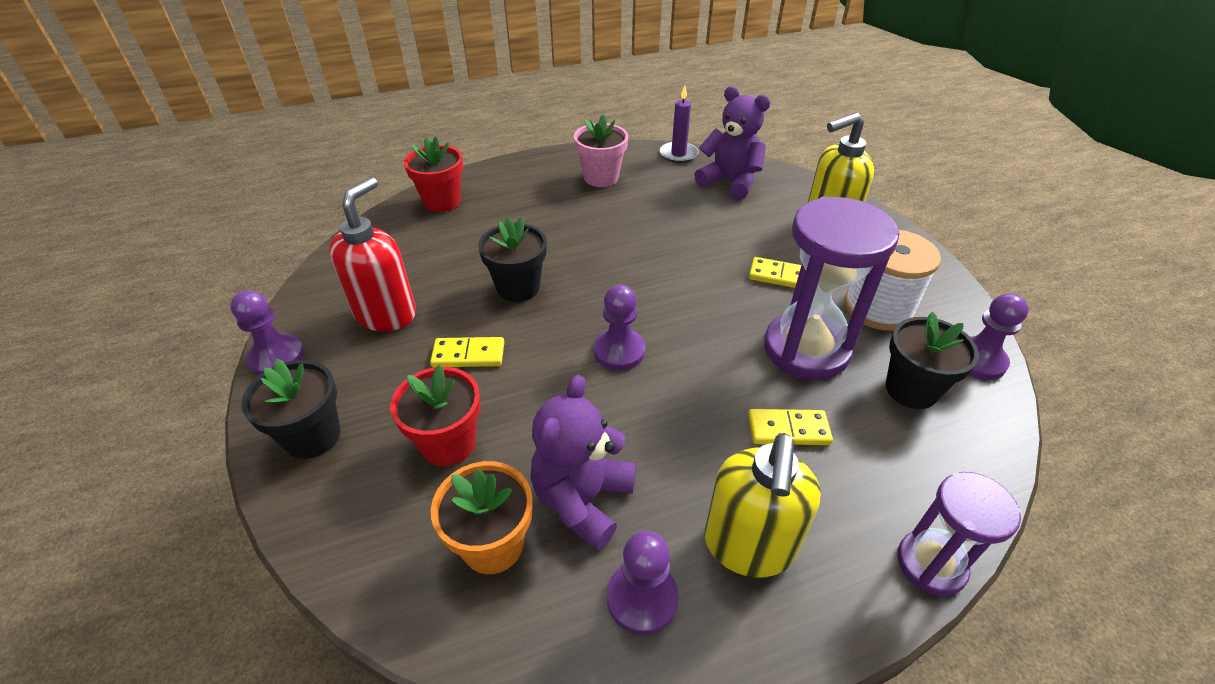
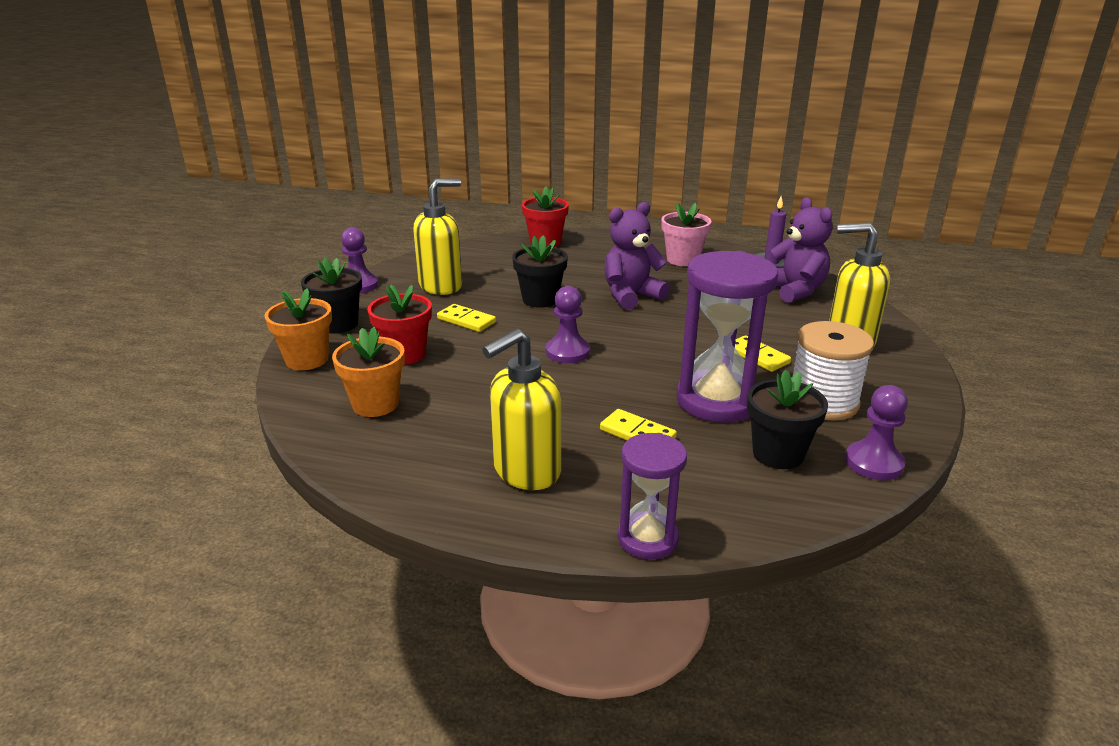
camera: 35 degrees right, 15 degrees down
(328, 519) = (307, 360): none -> orange flower pot
(386, 314) = (441, 286): red soap dispenser -> yellow soap dispenser
(582, 499) = (450, 408): purple teddy bear -> purple teddy bear (631, 296)
(642, 598) = (428, 461): purple pawn -> none

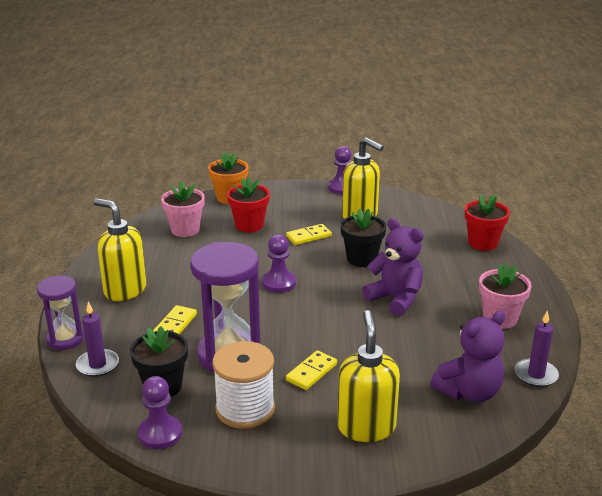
camera: 75 degrees right, 0 degrees up
(338, 324) = (279, 195): black flower pot -> none
(375, 404) = (185, 230): orange flower pot -> pink flower pot
(466, 320) = (308, 236): yellow domino -> yellow domino turned 45 degrees clockwise
(723, 507) = (97, 365): none -> purple candle

